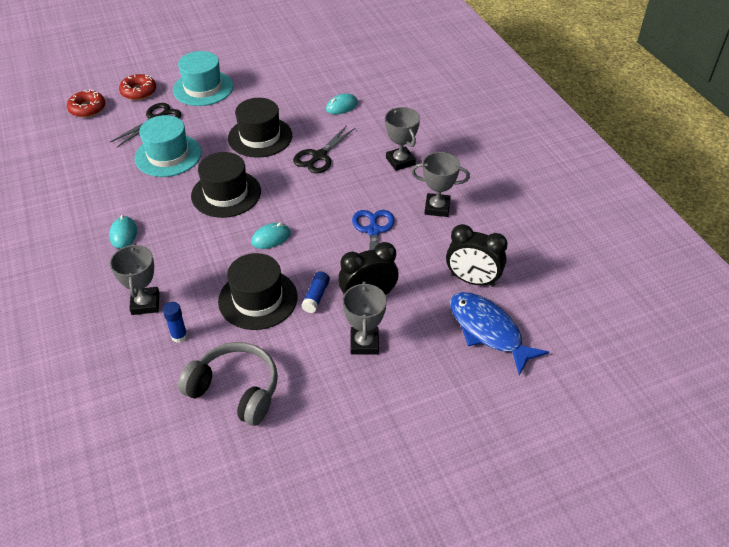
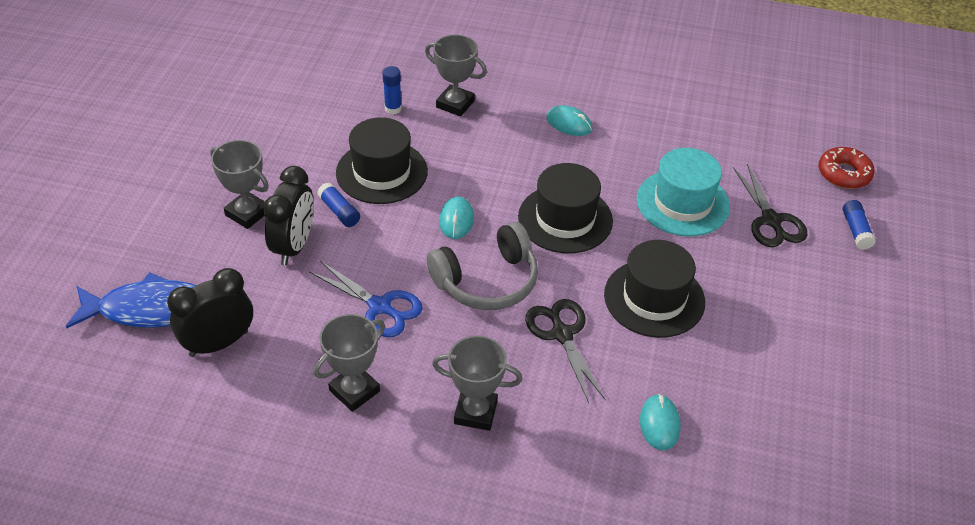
camera: 125 degrees right, 0 degrees up
(138, 91) = (856, 230): red donut -> blue glue stick
(203, 88) = (821, 295): turquoise hat -> none
(235, 390) = (298, 115): grey headphones -> grey headphones (487, 281)

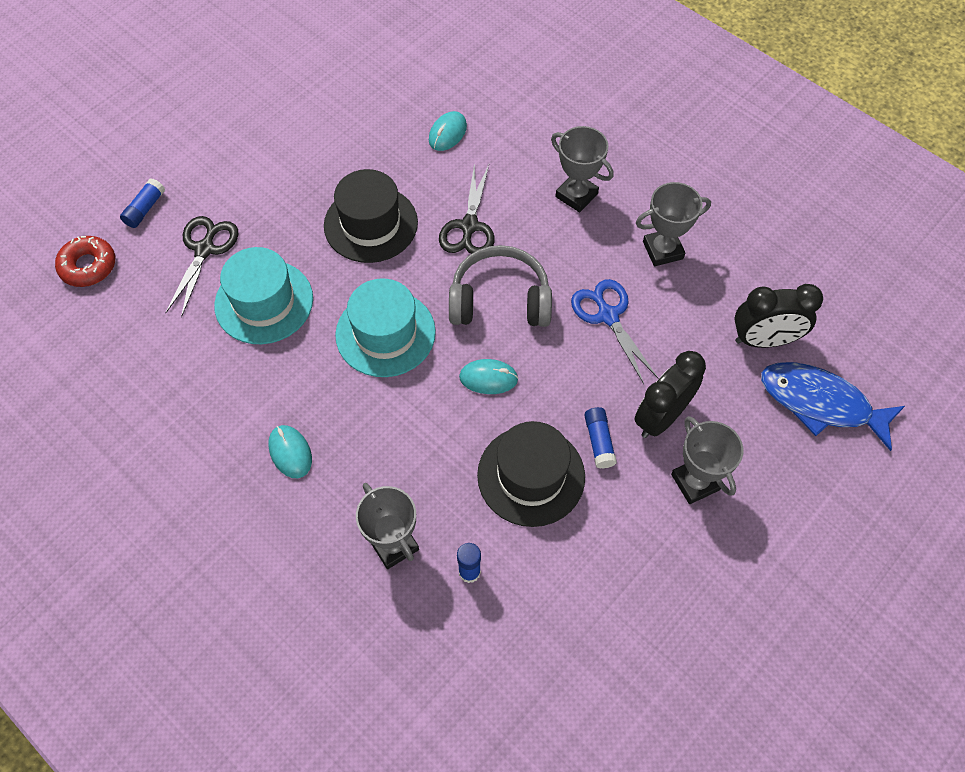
camera: 150 degrees left, 15 degrees up
(456, 220) = (488, 378): turquoise mouse -> turquoise mouse turned 60 degrees clockwise
(565, 219) = (385, 333): black hat -> turquoise hat

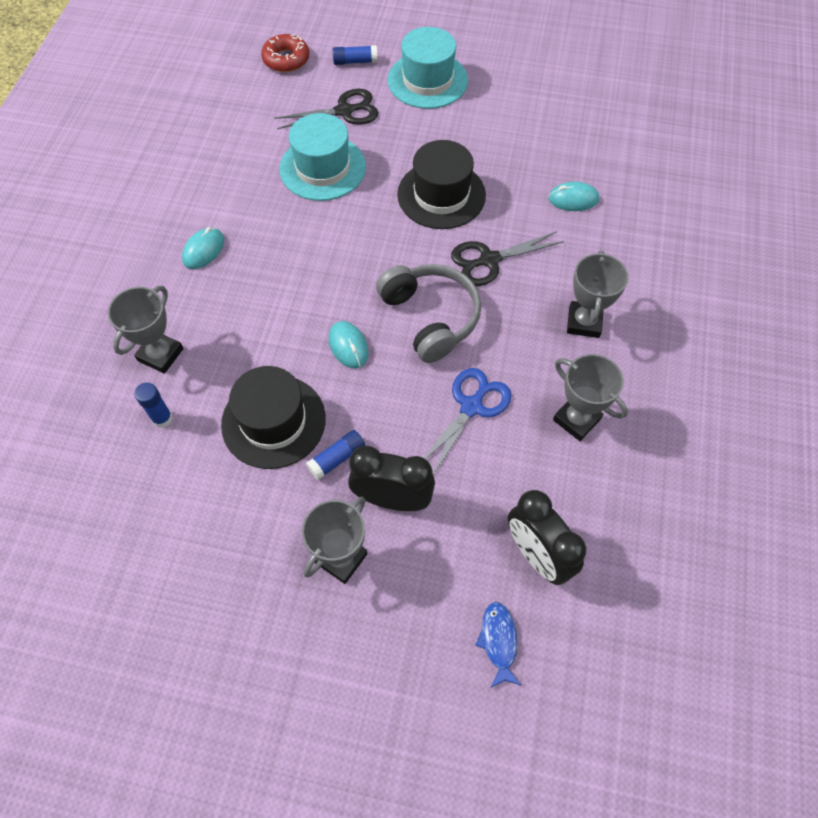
camera: 60 degrees right, 0 degrees up
(385, 333) = (345, 256): turquoise hat -> turquoise hat (427, 80)
(820, 403) = (498, 641): blue fish -> blue fish, size x0.51

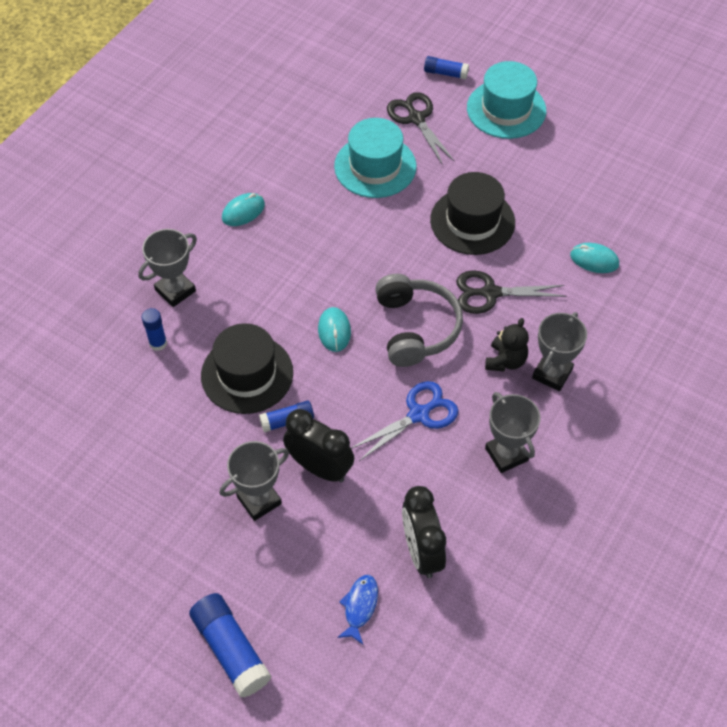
camera: 20 degrees right, 5 degrees down
(286, 59) = (382, 54): red donut -> none
(344, 111) = (416, 118): black scissors -> black scissors turned 120 degrees counterclockwise
(377, 747) = (231, 649): none -> blue glue stick
(533, 323) = (505, 361): none -> black teddy bear

